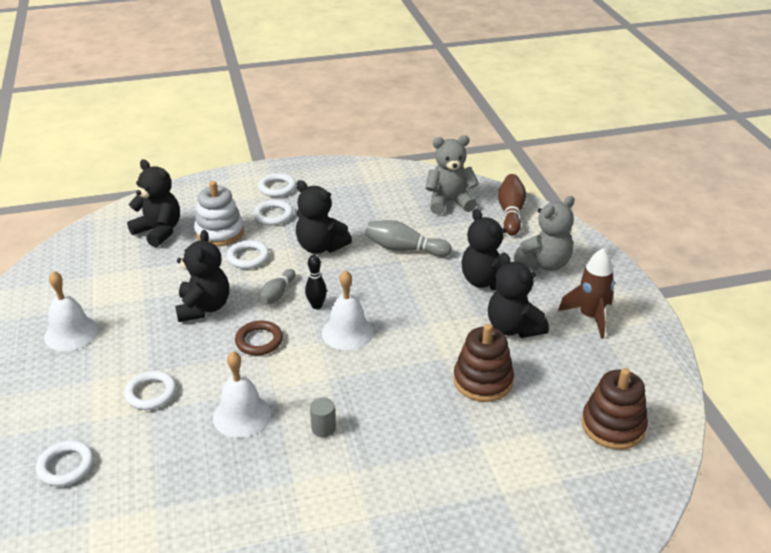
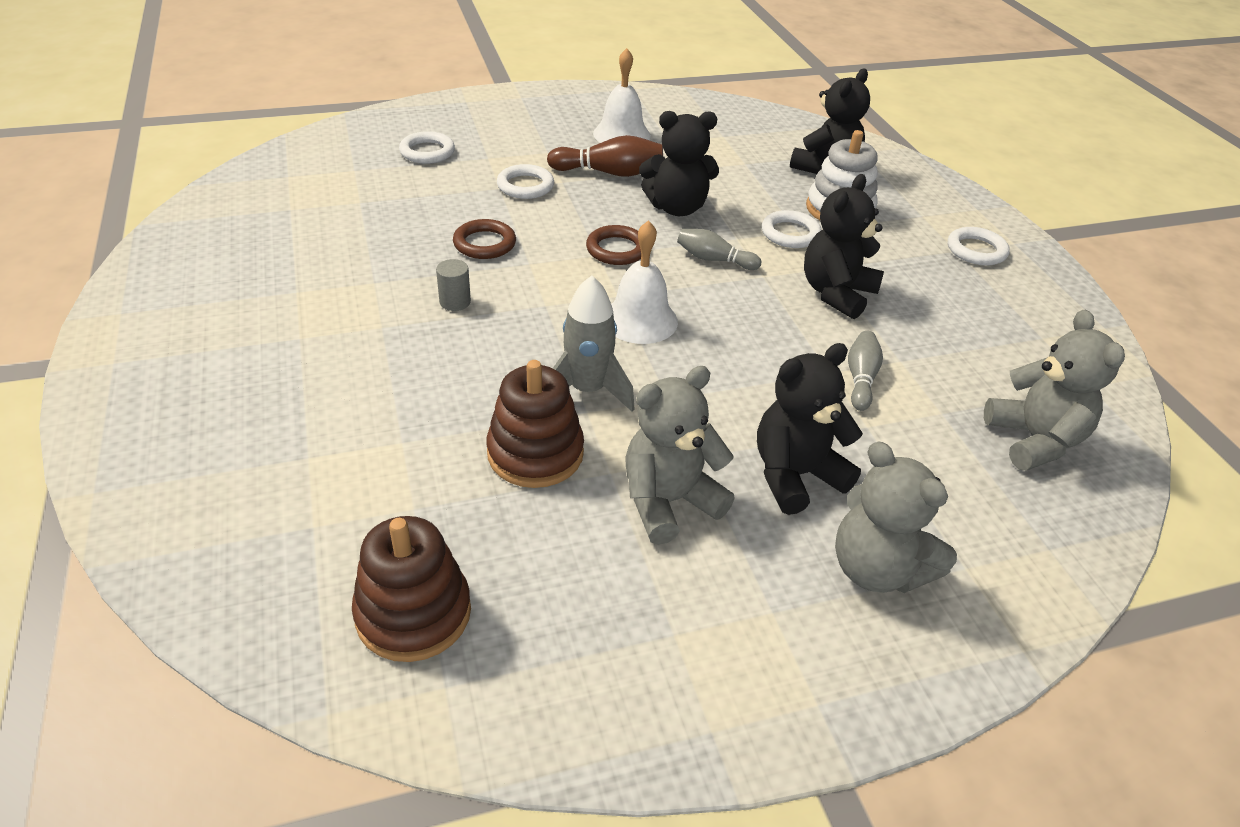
camera: 85 degrees right, 5 degrees up
(242, 415) = (484, 243): white bell -> brown ring
(273, 215) = (900, 250): white ring -> none
(316, 305) = (695, 292): black bowling pin -> none
(404, 249) = (860, 379): grey bowling pin -> grey bowling pin, size x0.66
(423, 358) = (587, 390): none -> grey rocket
(511, 213) = (1043, 531): brown bowling pin -> brown bowling pin (609, 173)
(513, 328) = (669, 502): black teddy bear -> grey teddy bear
(590, 317) = (715, 624): brown rocket -> none

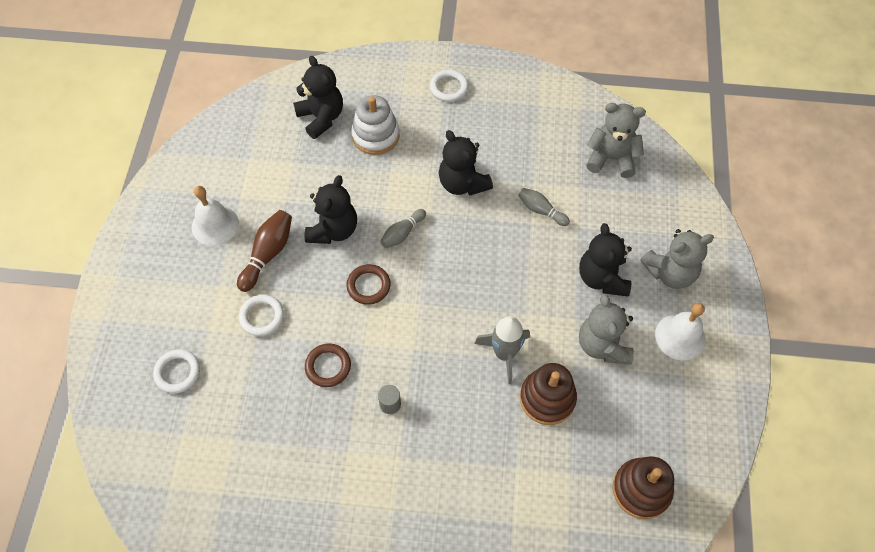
camera: 65 degrees left, 20 degrees up
(640, 320) = (449, 301): white bell -> white bell (680, 337)
(790, 234) = (391, 177): white ring -> none

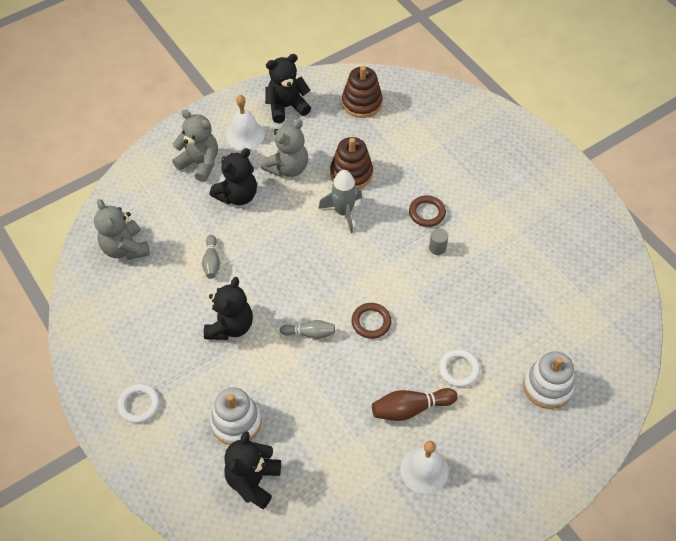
camera: 130 degrees left, 5 degrees down
(177, 372) = (547, 386): white ring -> white stacking toy
(328, 366) = (450, 300): brown ring -> brown ring (427, 213)
(333, 230) = (349, 381): black teddy bear -> black teddy bear (286, 107)

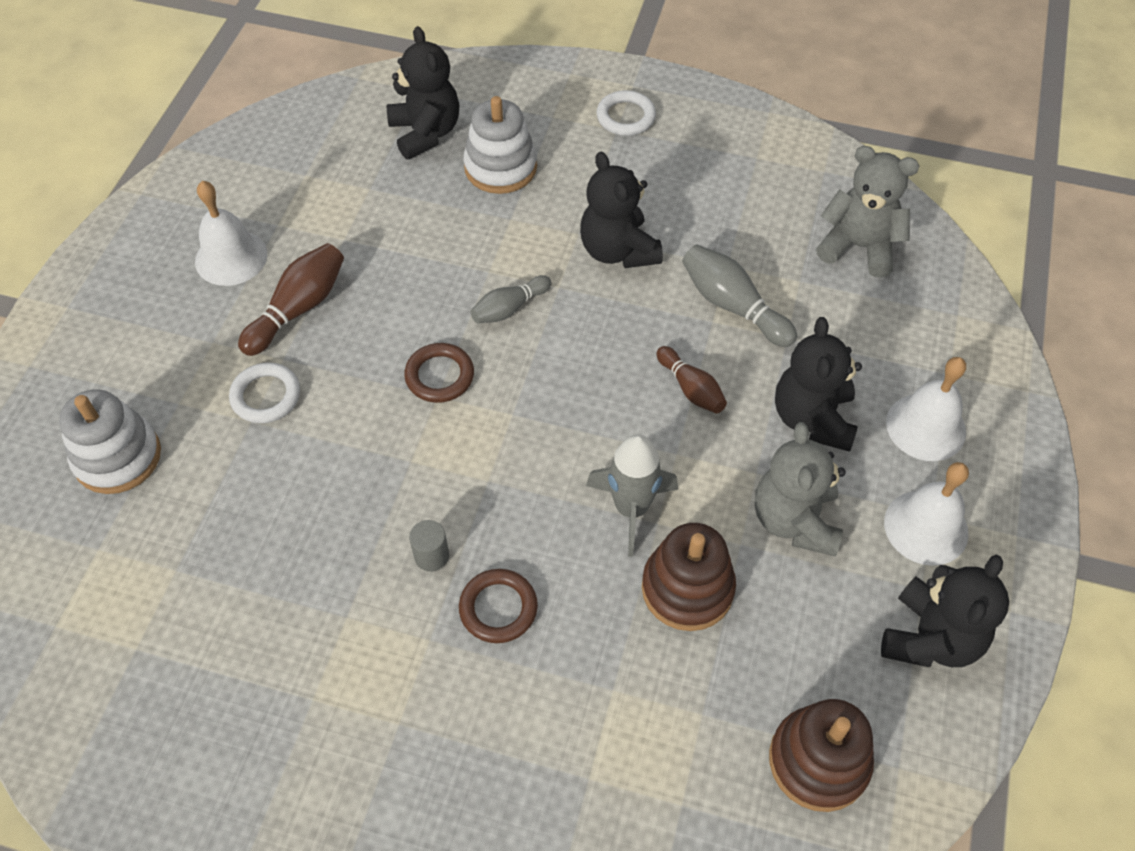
camera: 140 degrees right, 0 degrees up
(200, 163) = (926, 427): grey teddy bear -> white bell
(212, 261) = (733, 306): grey bowling pin -> grey bowling pin, size x1.51
(270, 240) = (691, 388): none -> brown bowling pin

